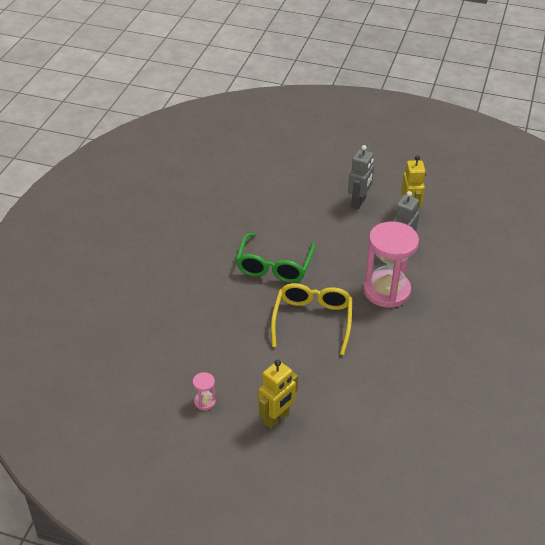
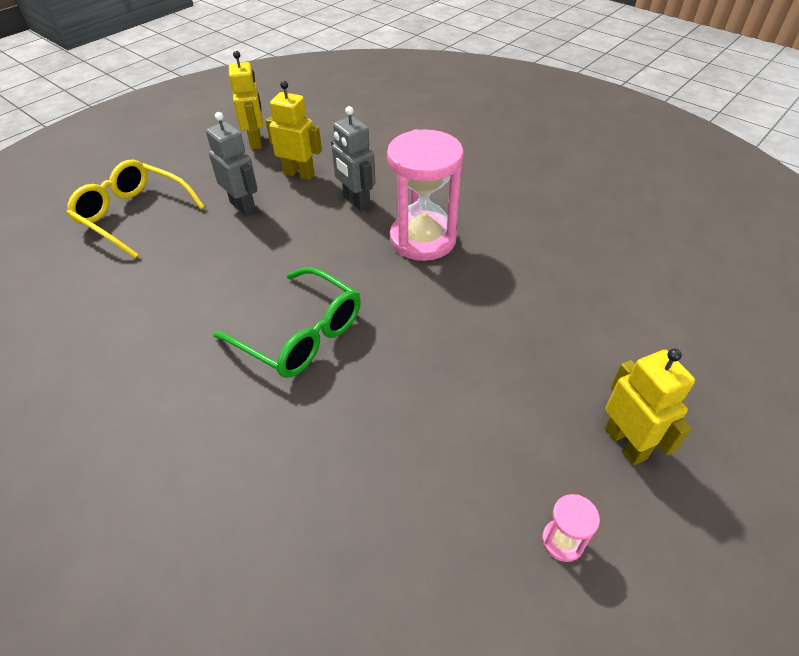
camera: 65 degrees left, 5 degrees up
(312, 321) = (439, 330): yellow glasses -> yellow glasses (134, 215)
(428, 179) = (256, 141): none -> yellow robot

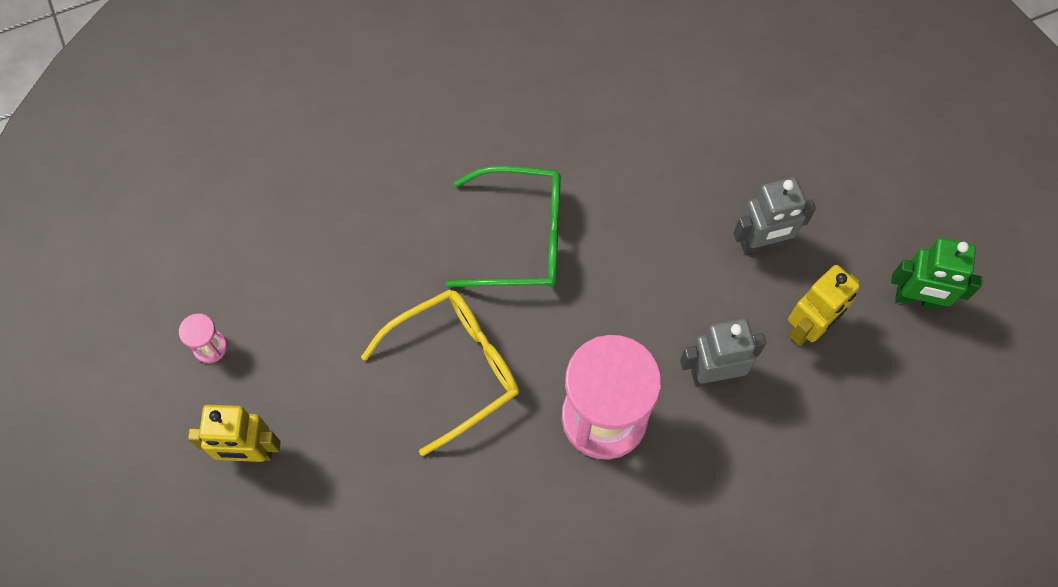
camera: 115 degrees right, 20 degrees up
(134, 215) = (797, 127): yellow glasses -> yellow glasses (455, 368)
(256, 141) = (916, 299): yellow robot -> green robot
(300, 334) = (521, 237): green glasses -> green glasses turned 150 degrees counterclockwise

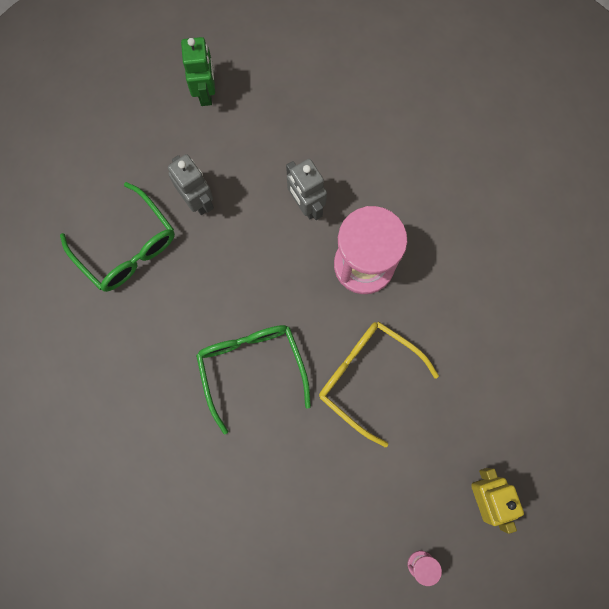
camera: 110 degrees left, 10 degrees up
(724, 145) = (127, 247): none -> green glasses
(808, 328) = (251, 154): yellow robot -> none

